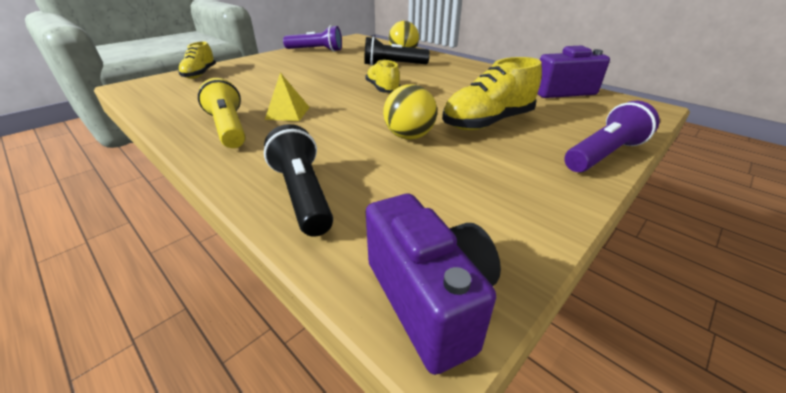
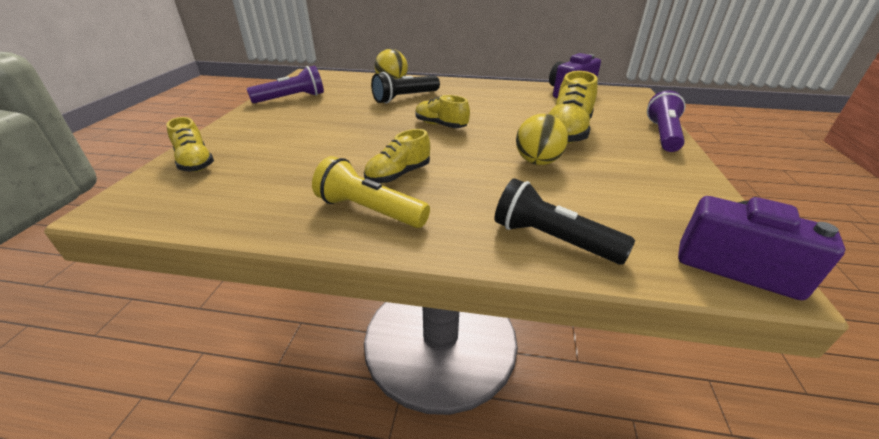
camera: 35 degrees left, 0 degrees up
(288, 113) = (398, 175): yellow pyramid -> yellow shoe

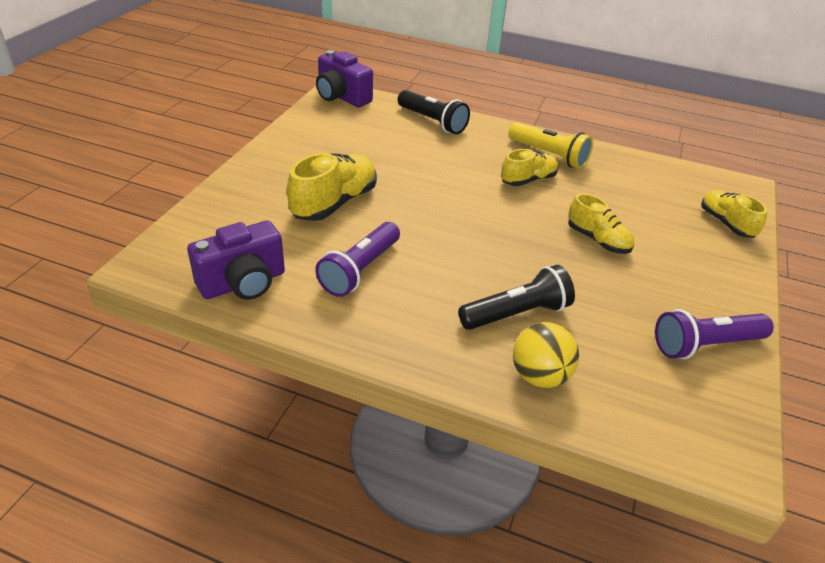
camera: 170 degrees left, 5 degrees up
(440, 125) = (475, 238): yellow shoe -> yellow shoe (598, 240)
(537, 162) = (398, 173): yellow ball -> none
(663, 134) = (234, 183): purple flashlight -> purple flashlight (360, 270)

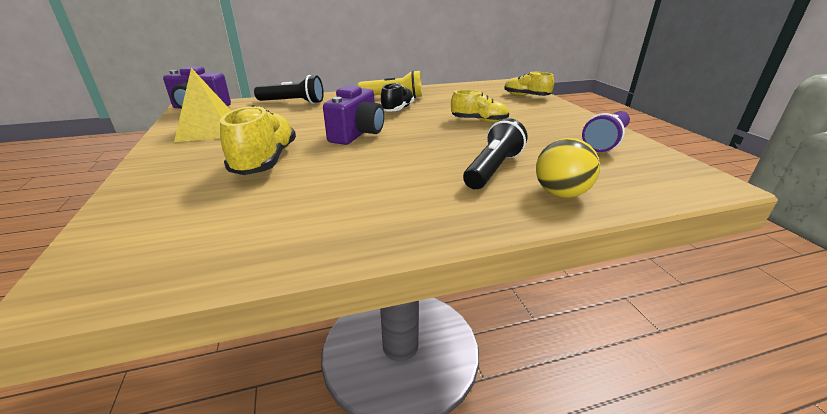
camera: 35 degrees left, 10 degrees down
(243, 283) = (231, 247): purple camera -> purple camera (357, 134)
(324, 137) = (209, 130): none -> yellow pyramid
(360, 270) = (343, 191): purple flashlight -> none
(528, 180) = (397, 109): yellow shoe -> black shoe

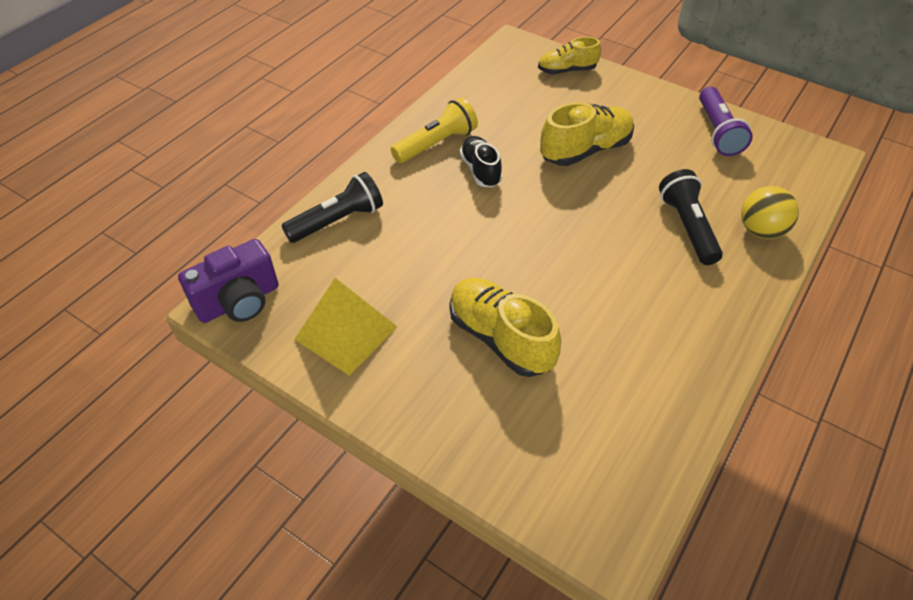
camera: 40 degrees left, 20 degrees up
(357, 134) = (512, 242): purple camera -> none
(479, 121) = (585, 150): yellow shoe -> yellow shoe, size x1.56

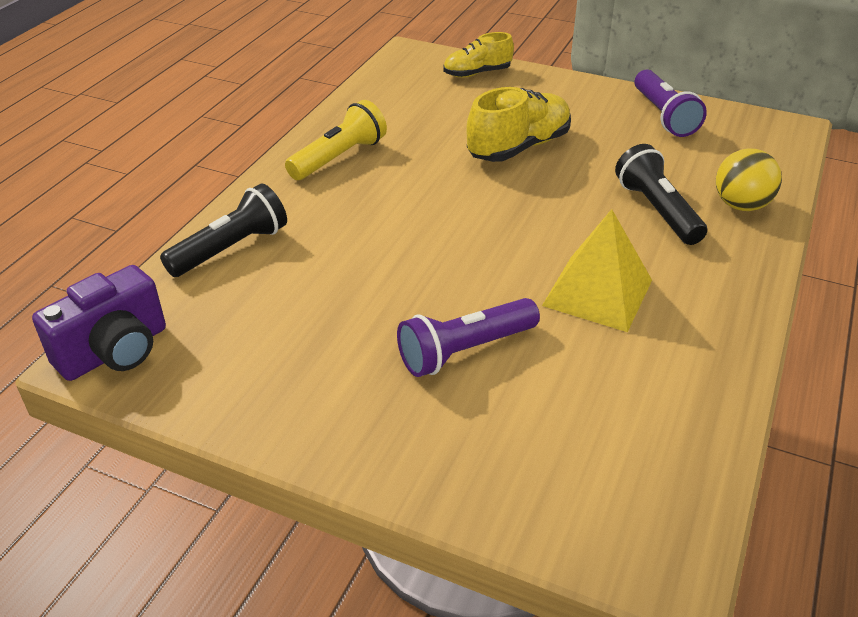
camera: 10 degrees left, 10 degrees down
(346, 333) = (265, 369): yellow pyramid -> yellow pyramid (598, 292)
(480, 170) = (399, 179): black shoe -> none
(500, 338) = (465, 350): yellow shoe -> purple flashlight

